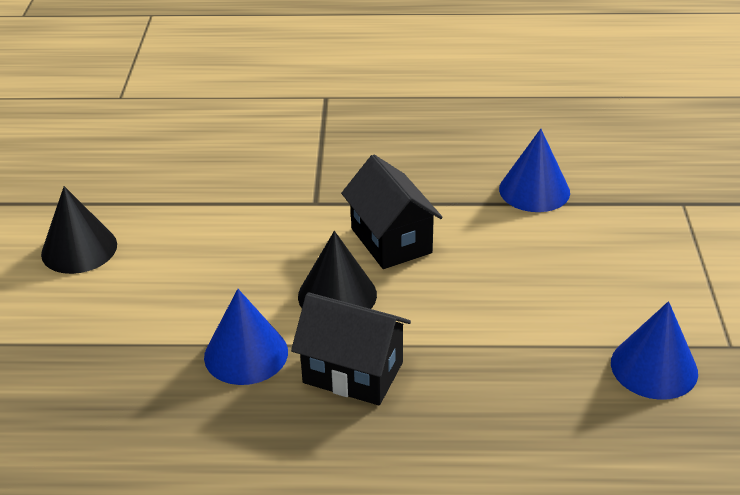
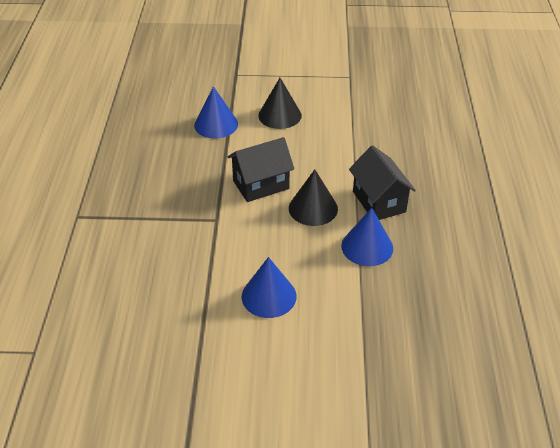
camera: 90 degrees left, 5 degrees up
(79, 249) = (259, 348): black cone -> black cone (280, 115)
(353, 373) = (379, 201): black house -> black house turned 45 degrees counterclockwise
(654, 367) = (366, 100): blue cone -> blue cone (269, 296)

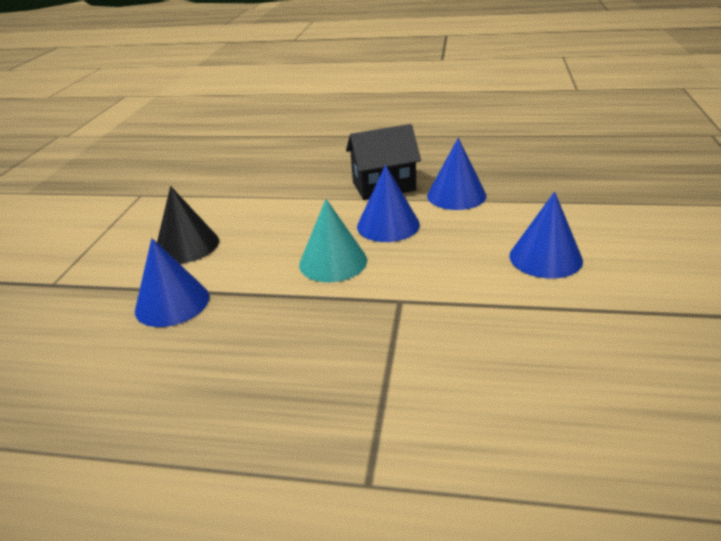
camera: 80 degrees left, 10 degrees down
(261, 185) = (333, 262): black house -> turquoise cone
(313, 208) = (388, 225): black cone -> blue cone

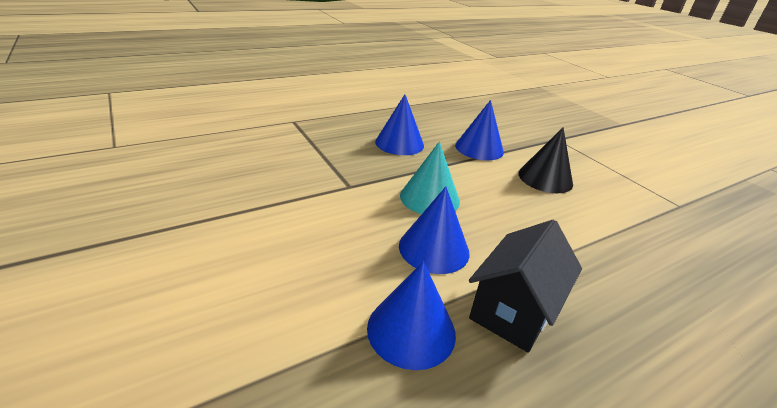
camera: 135 degrees right, 0 degrees up
(545, 257) = (250, 261): blue cone -> blue cone (399, 143)

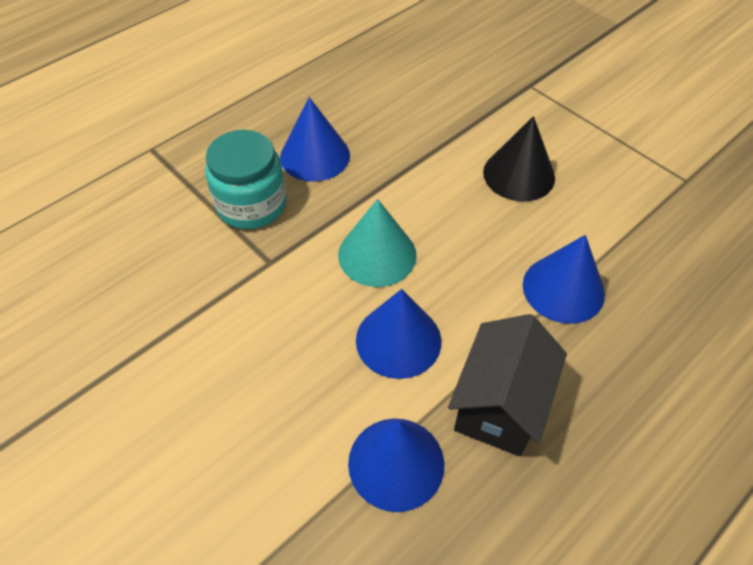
camera: 10 degrees left, 20 degrees up
(347, 157) = (251, 205): none -> turquoise jar
(479, 148) = (425, 136): blue cone -> blue cone (563, 289)

